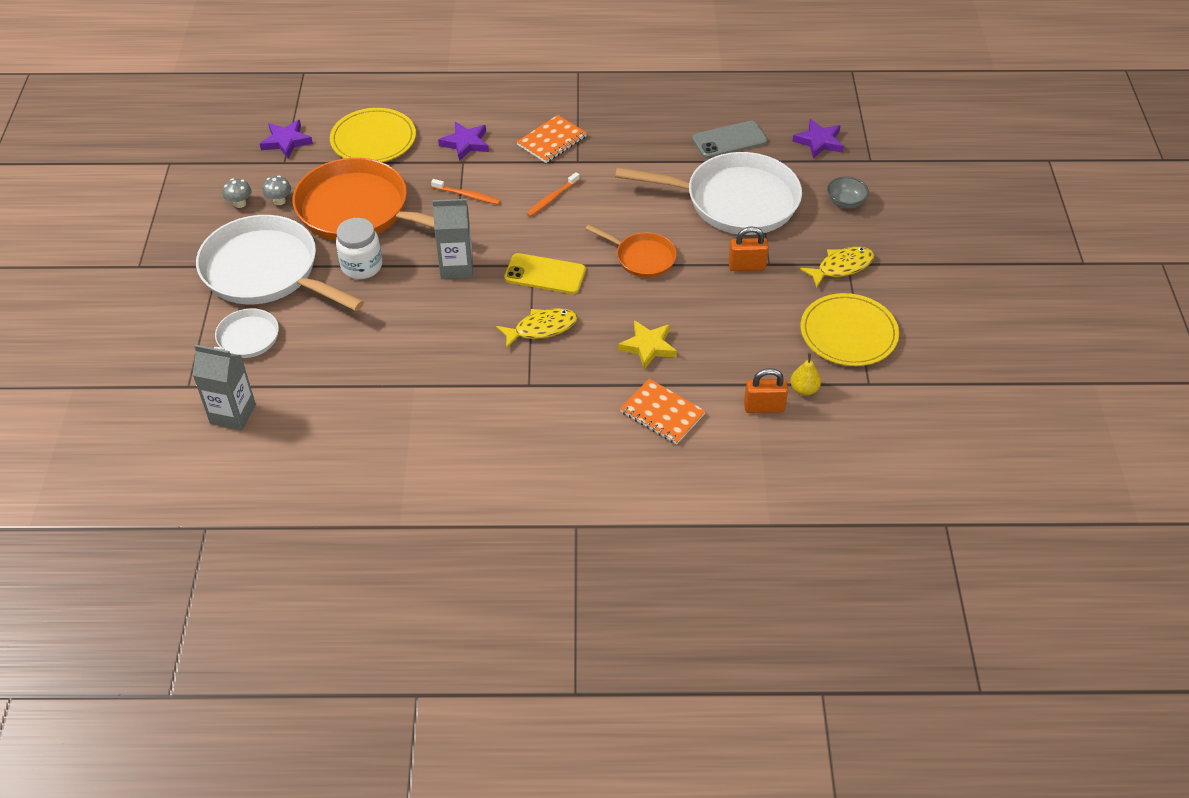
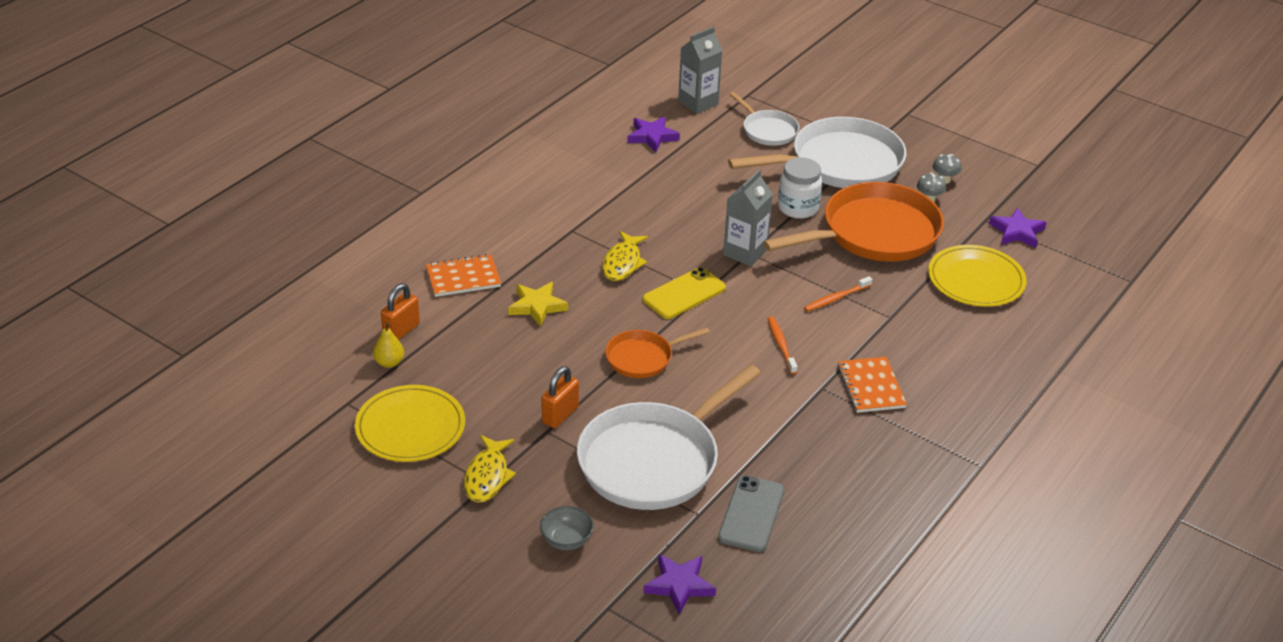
camera: 125 degrees right, 10 degrees down
(465, 143) = (918, 330): purple star -> purple star (652, 137)

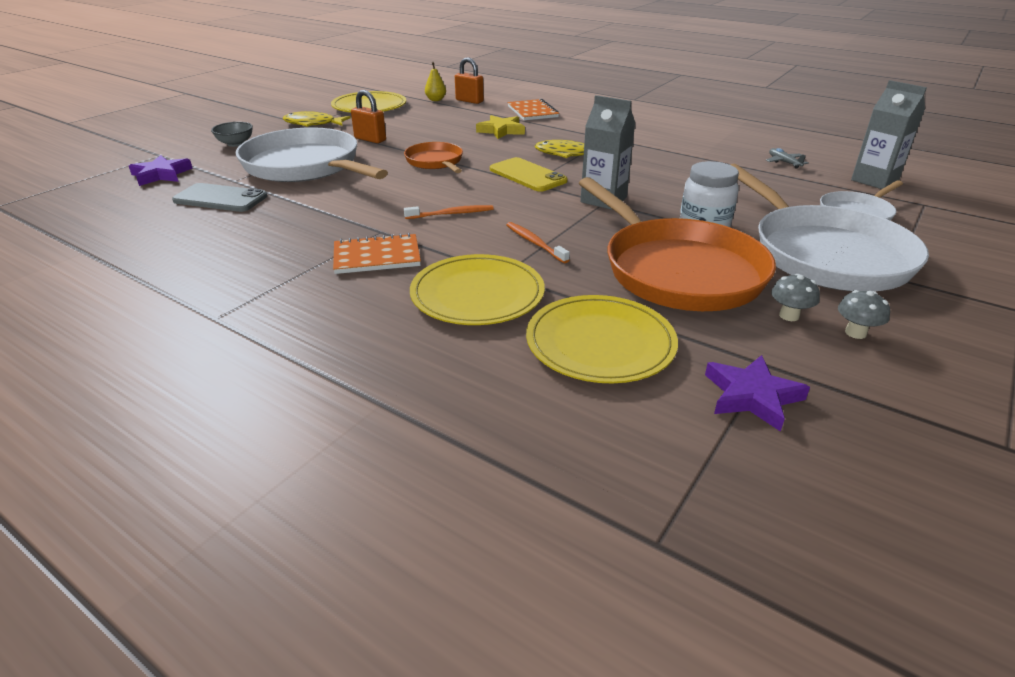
camera: 90 degrees right, 5 degrees down
(652, 137) = (784, 162): purple star -> grey plane
(924, 331) = (477, 294): none -> yellow plate

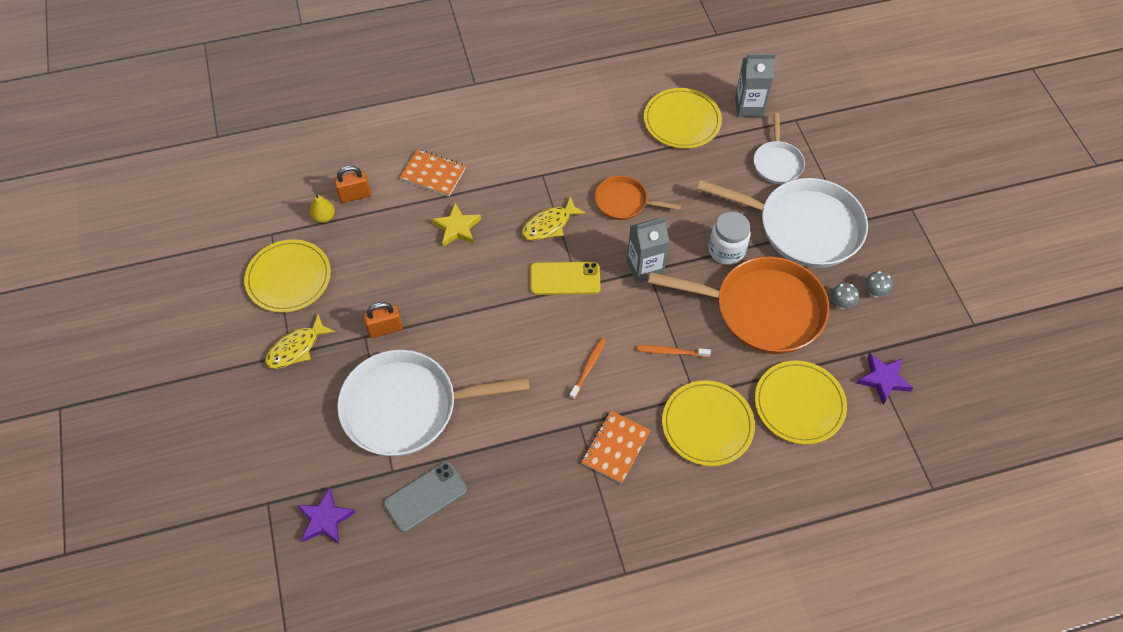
camera: 50 degrees left, 25 degrees up
(235, 144) = (294, 432): grey bowl -> none
(435, 162) = (483, 316): orange pan -> orange pan (624, 202)
(784, 162) = (682, 121): grey plane -> yellow plate

